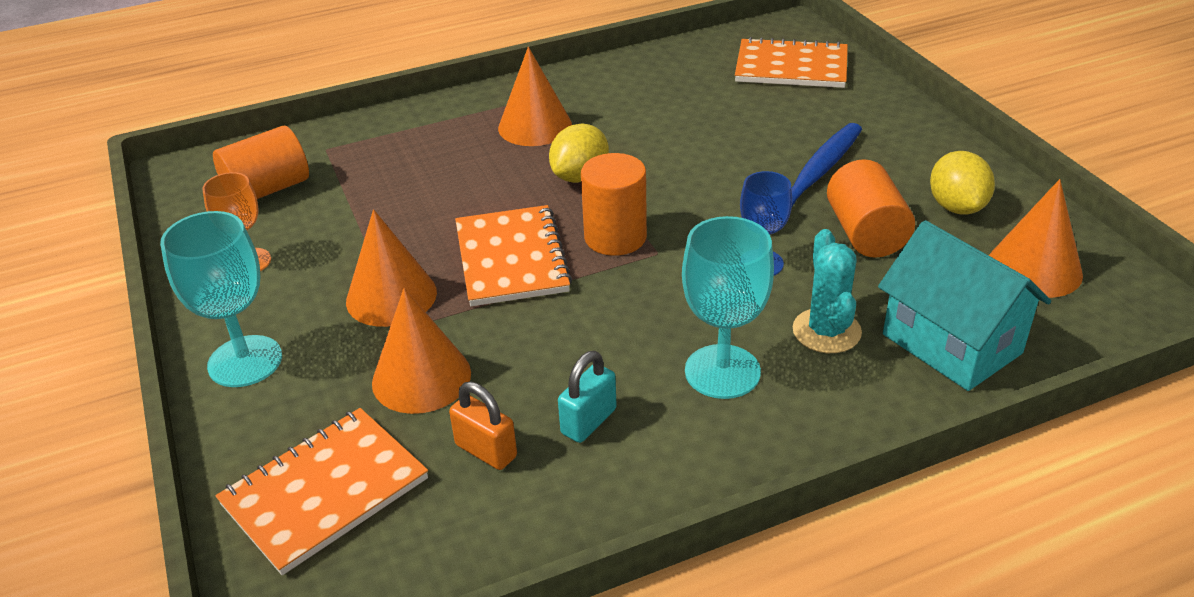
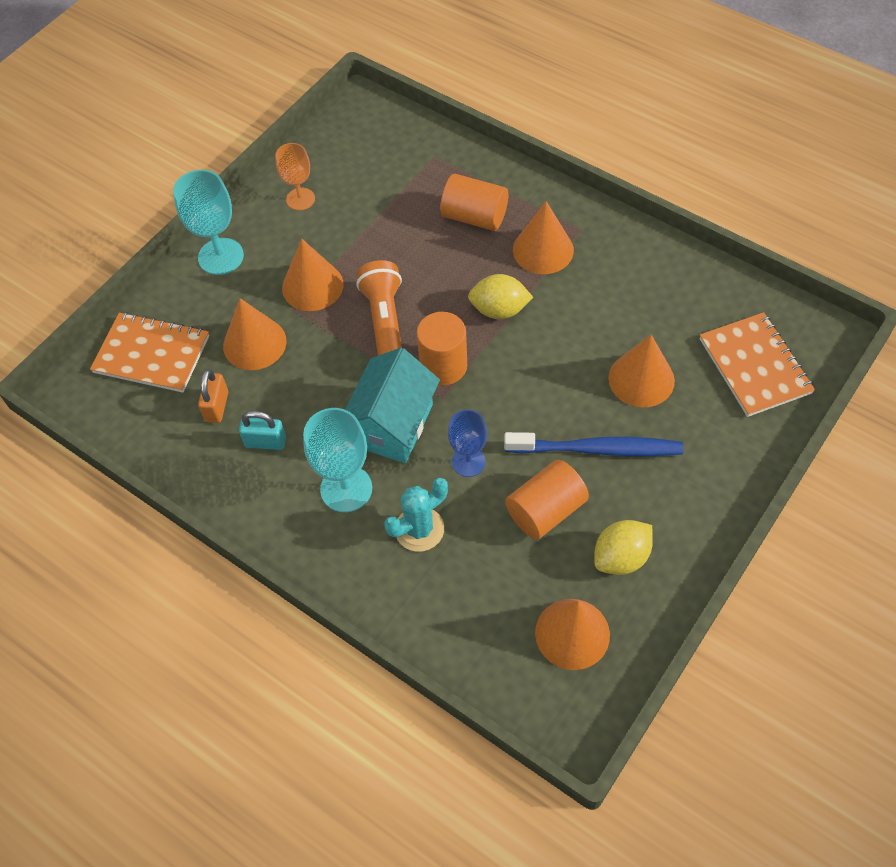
camera: 60 degrees right, 20 degrees up
(268, 189) = (372, 158): orange cylinder -> orange cylinder (474, 217)
(511, 258) = (385, 323): orange notebook -> orange flashlight
(751, 125) = (641, 379): none -> orange cone
(951, 344) = (450, 607): turquoise house -> turquoise house (393, 425)

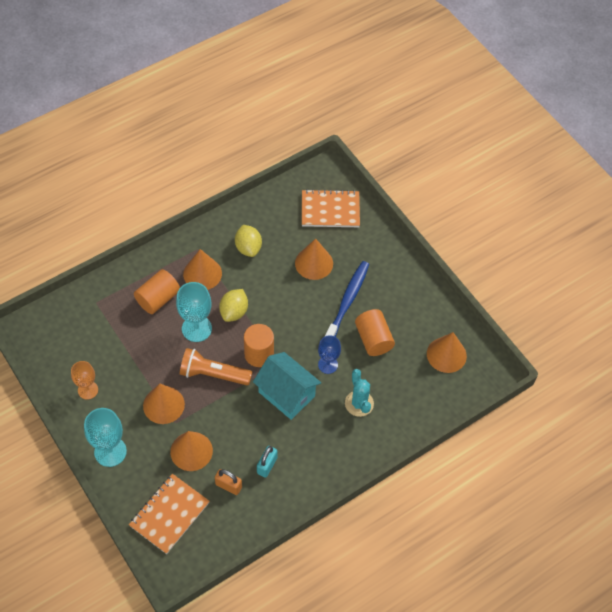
camera: 75 degrees left, 0 degrees up
(346, 488) = (317, 432): turquoise goblet -> turquoise goblet (196, 328)
(621, 557) = (414, 316): yellow lemon -> yellow lemon (248, 248)

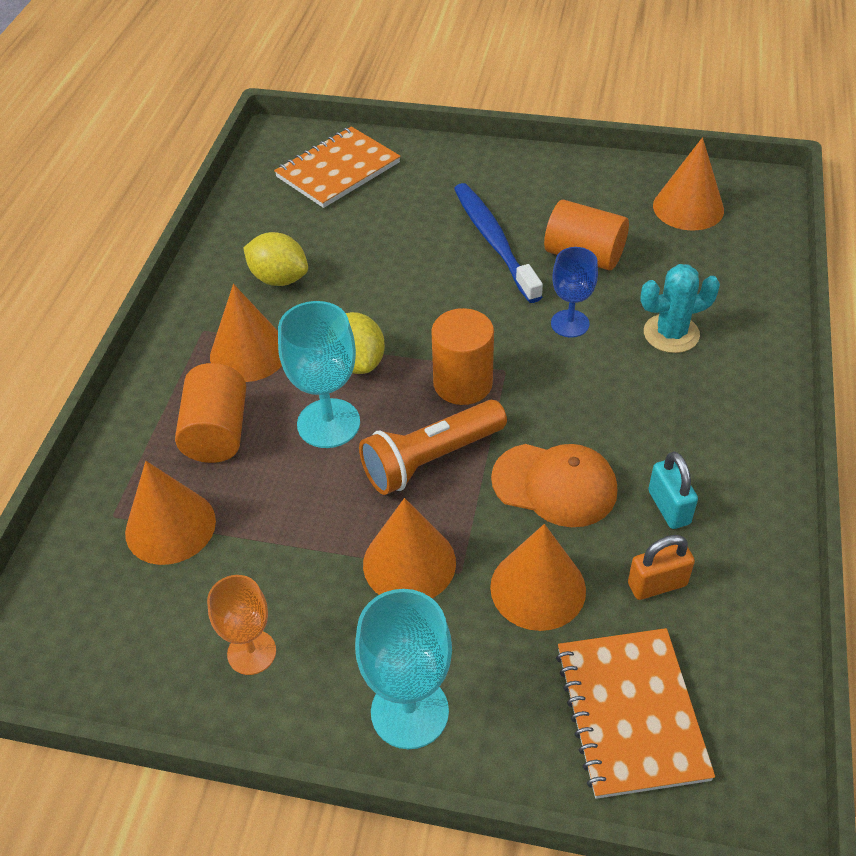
camera: 40 degrees left, 10 degrees down
(241, 422) = (554, 485): none -> orange cap
(286, 394) = (567, 399): turquoise house -> none
(314, 263) = (393, 234): orange cone -> orange cone (170, 526)
(359, 403) = (671, 334): turquoise cactus -> turquoise cactus turned 45 degrees counterclockwise

